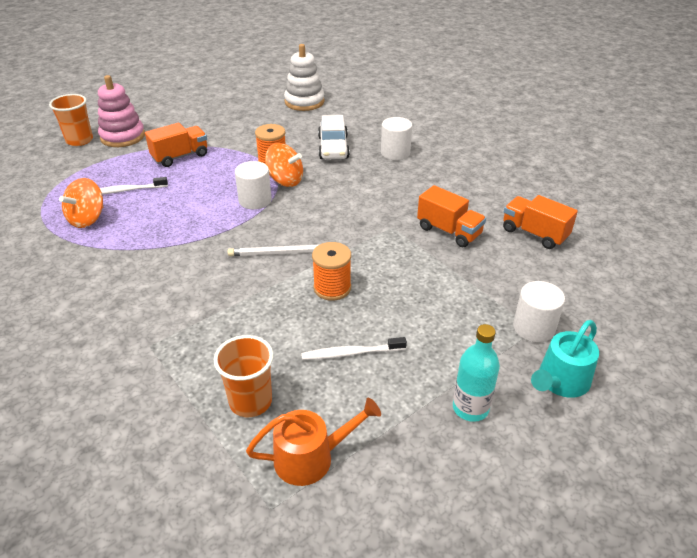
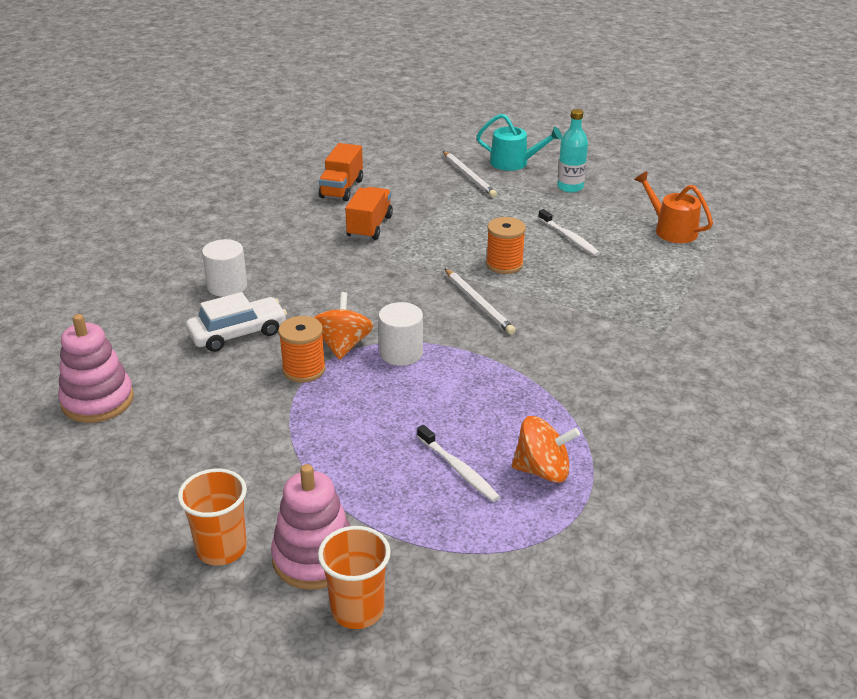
camera: 115 degrees left, 5 degrees down
(180, 156) = (339, 459): orange truck -> none
(250, 401) = (658, 264): orange cup -> orange cup (221, 549)
(304, 102) = (97, 401): white stacking toy -> pink stacking toy
(533, 328) = (469, 176): white cylinder -> white pencil

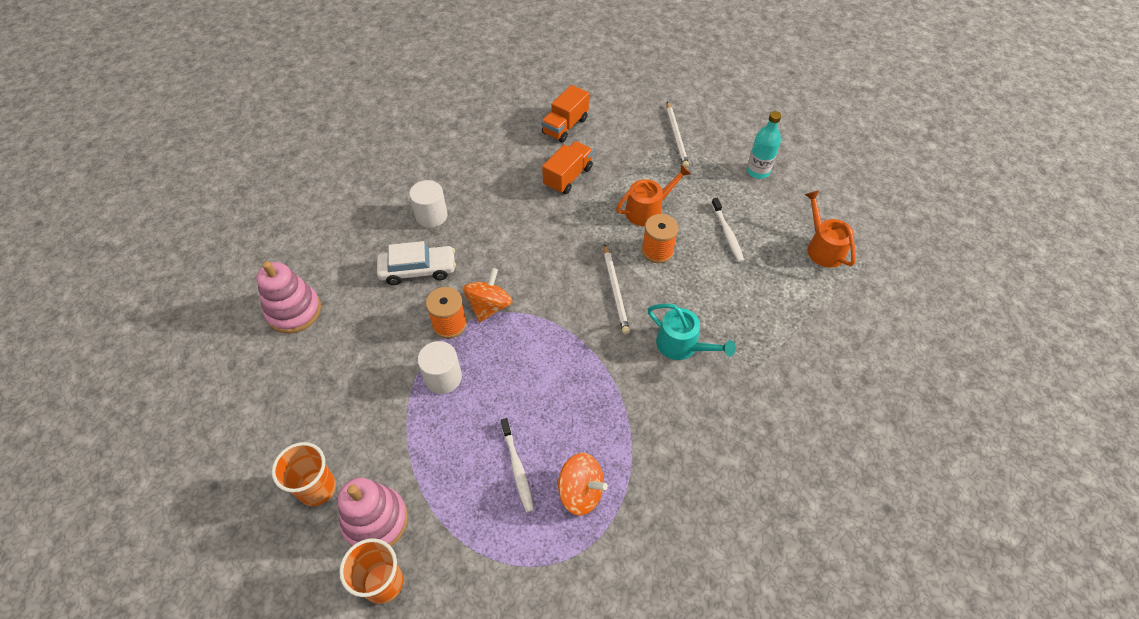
camera: 20 degrees right, 20 degrees up
(401, 353) = (529, 328): white cylinder -> white cylinder (443, 377)
(474, 236) = (647, 210): none -> orange watering can
(514, 163) = (722, 129): turquoise watering can -> turquoise watering can (682, 345)

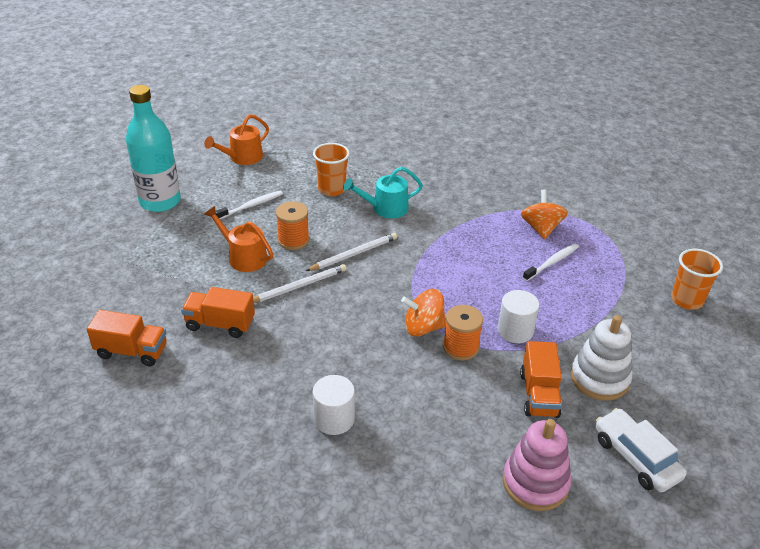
camera: 115 degrees left, 15 degrees down
(317, 488) = (668, 368): orange cup -> orange cup (332, 189)
(347, 416) = (599, 378): none -> white stacking toy
(364, 357) = (539, 394): none -> orange truck
(375, 521) = (656, 322): pink stacking toy -> none
(418, 270) = (415, 398): white car -> white car (636, 457)
(676, 136) = (123, 260): white pencil -> white pencil (299, 286)
(682, 345) = (385, 208): turquoise watering can -> turquoise watering can turned 120 degrees counterclockwise
(758, 171) = (160, 201): turquoise bottle -> turquoise bottle, size x1.71

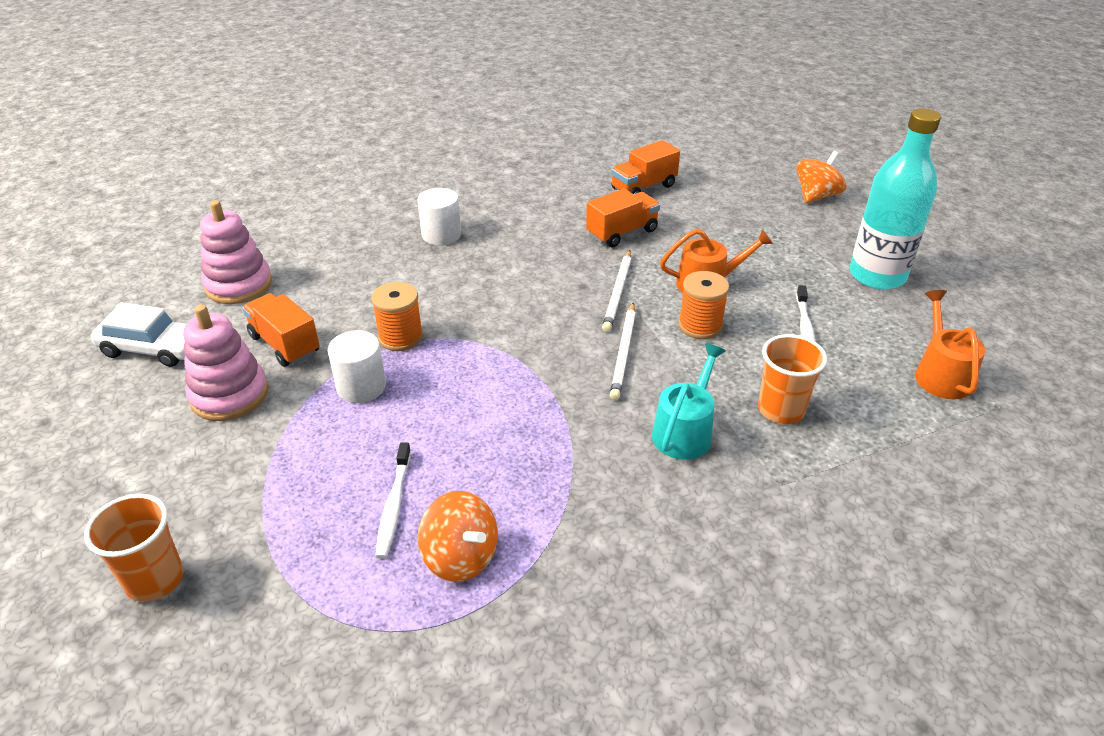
camera: 135 degrees right, 0 degrees up
(423, 327) = (457, 332): orange spinning top -> orange spinning top (816, 196)
(599, 378) = (229, 395): white stacking toy -> pink stacking toy

